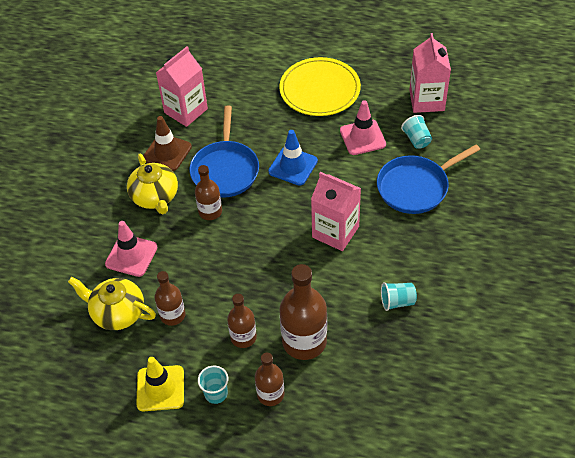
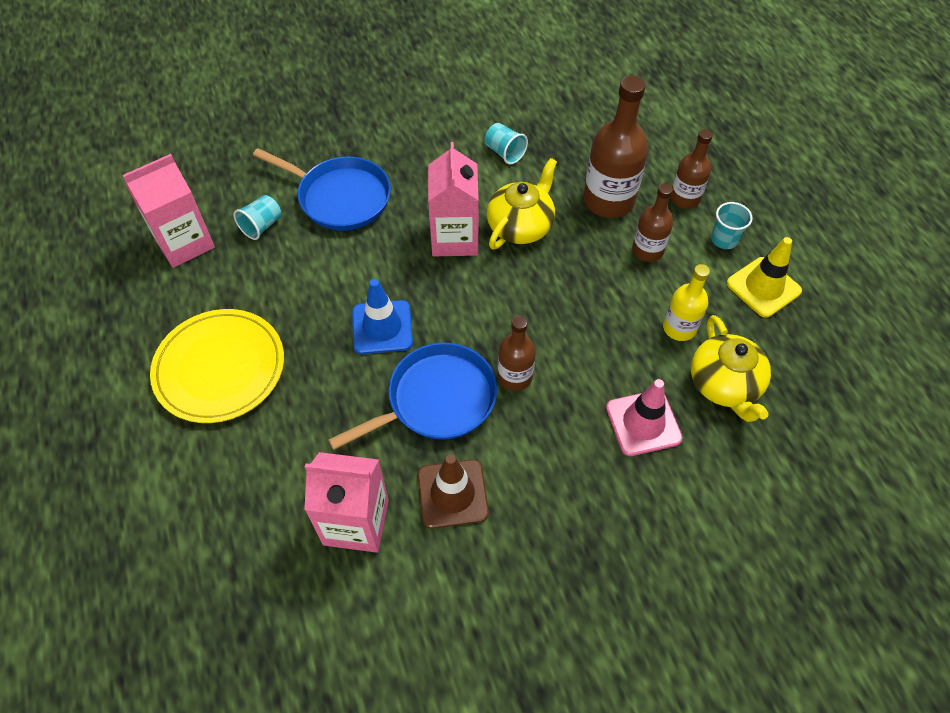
camera: 125 degrees left, 5 degrees up
(155, 197) = (538, 456): yellow teapot -> yellow teapot (521, 226)
(172, 315) = (679, 328): brown bottle -> yellow bottle
(362, 137) = (288, 279): pink traffic cone -> none

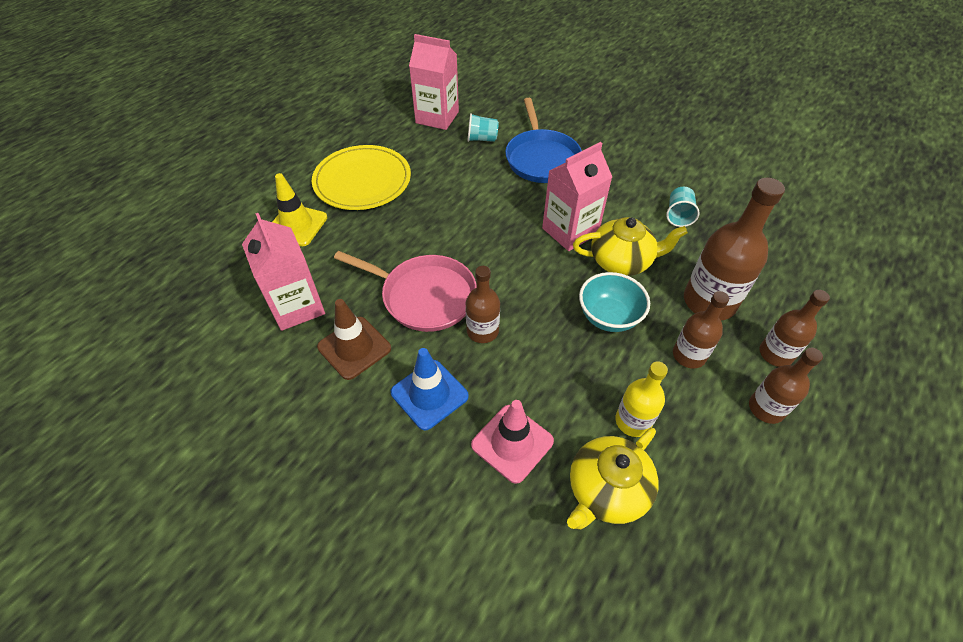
camera: 55 degrees right, 5 degrees down
(382, 327) = (458, 235): blue traffic cone -> blue traffic cone (429, 394)
(436, 399) = (424, 296): blue pan -> pink pan
(571, 276) = (609, 317): none -> turquoise bowl
(724, 239) = (766, 408): turquoise cup -> brown bottle
(763, 287) = (748, 470): yellow traffic cone -> yellow traffic cone (297, 225)

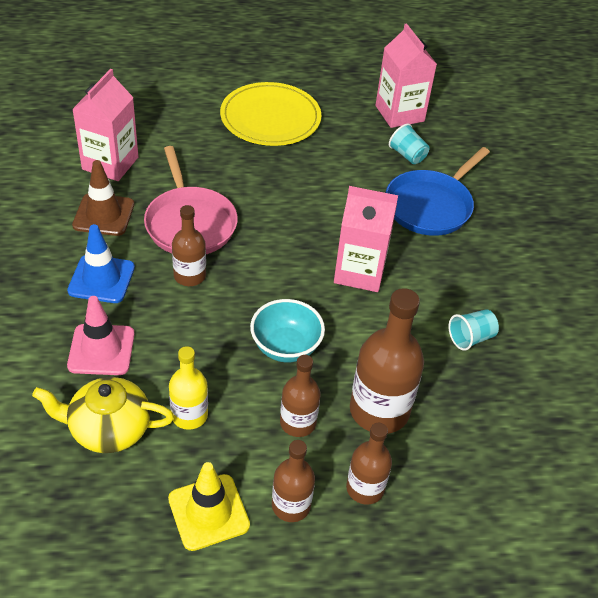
camera: 45 degrees right, 5 degrees down
(297, 225) = (184, 114): yellow traffic cone -> yellow traffic cone (208, 512)
(622, 261) = (362, 324): yellow teapot -> none

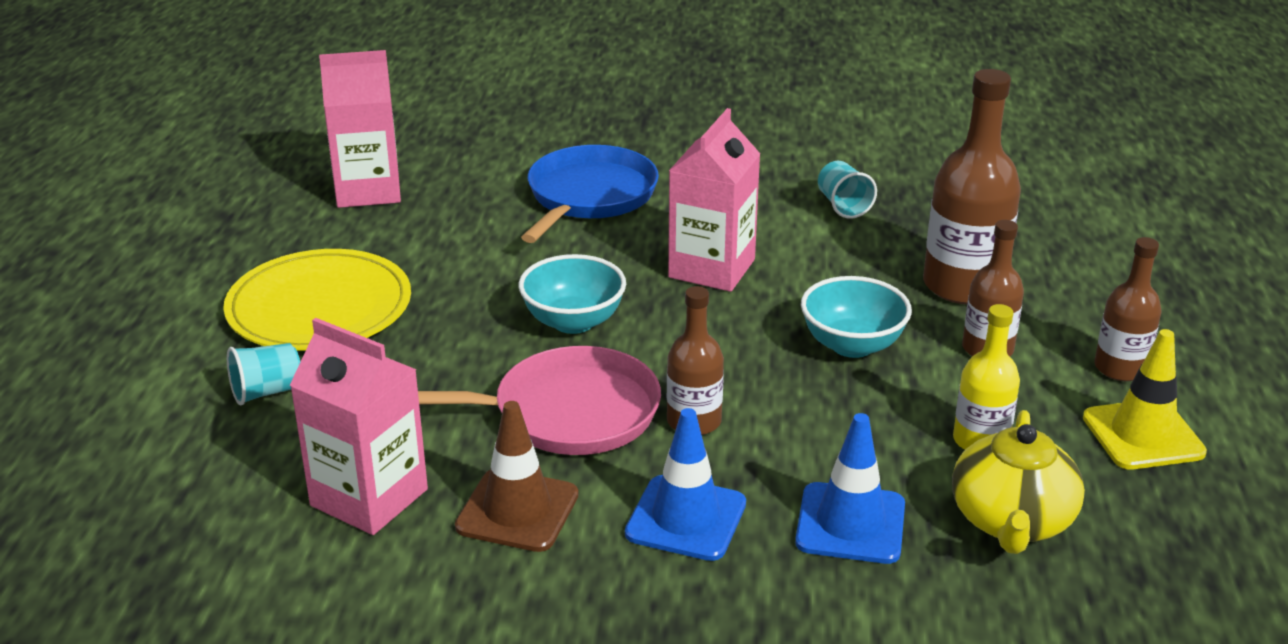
camera: 75 degrees left, 15 degrees down
(101, 350) = (850, 524): pink traffic cone -> blue traffic cone
(281, 215) = (573, 321): none -> turquoise bowl
(365, 488) = (1085, 311): brown bottle -> none
(407, 155) = (471, 198): turquoise cup -> turquoise cup (267, 392)
(430, 206) = (589, 196): blue pan -> blue pan turned 120 degrees counterclockwise

